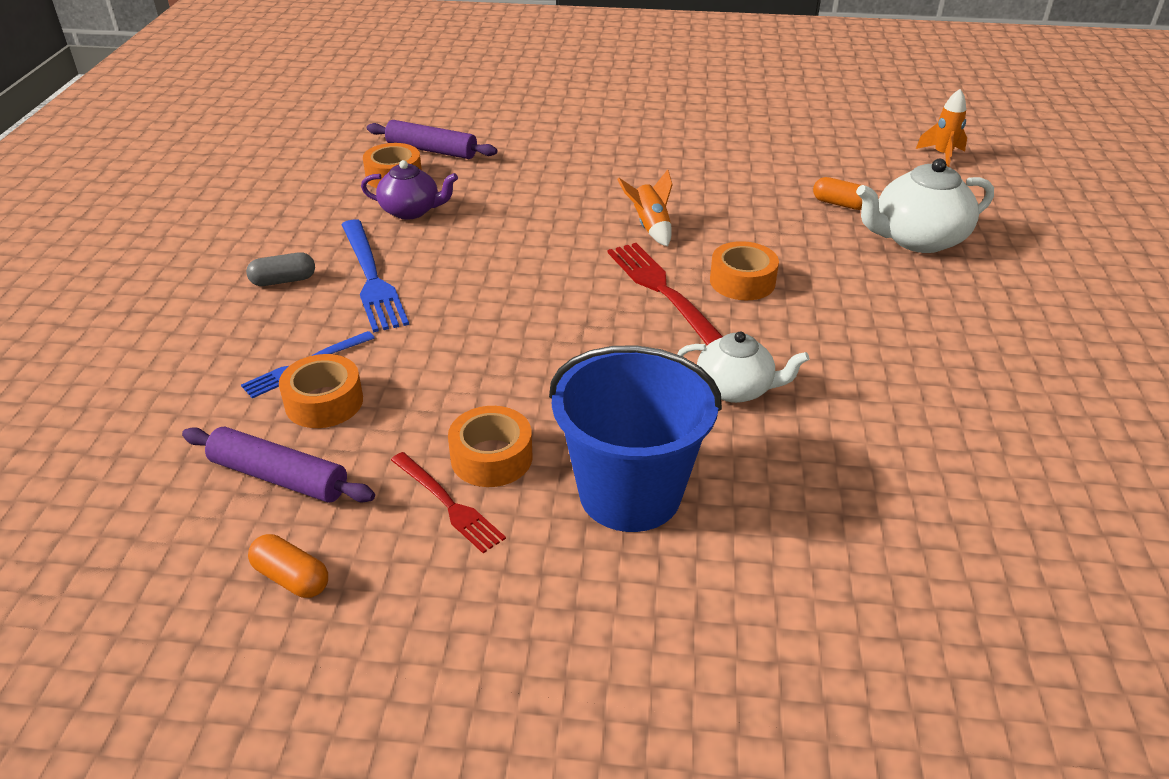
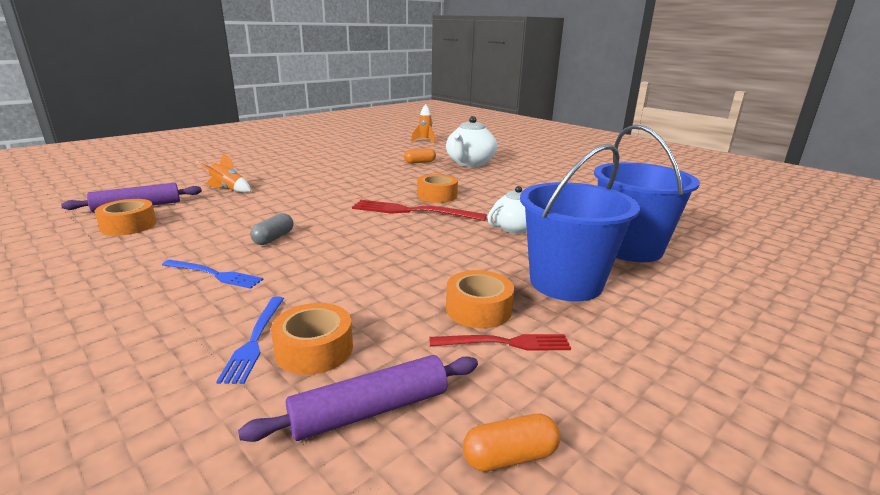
camera: 50 degrees left, 15 degrees down
(283, 280) = (130, 307): grey capsule -> grey capsule (273, 238)
(371, 277) = (214, 274): blue fork -> blue fork, size x0.62
(411, 211) = (179, 235): purple teapot -> none
(650, 227) = (354, 193): orange rocket -> orange rocket (228, 189)
(814, 512) = (630, 248): none -> blue bucket

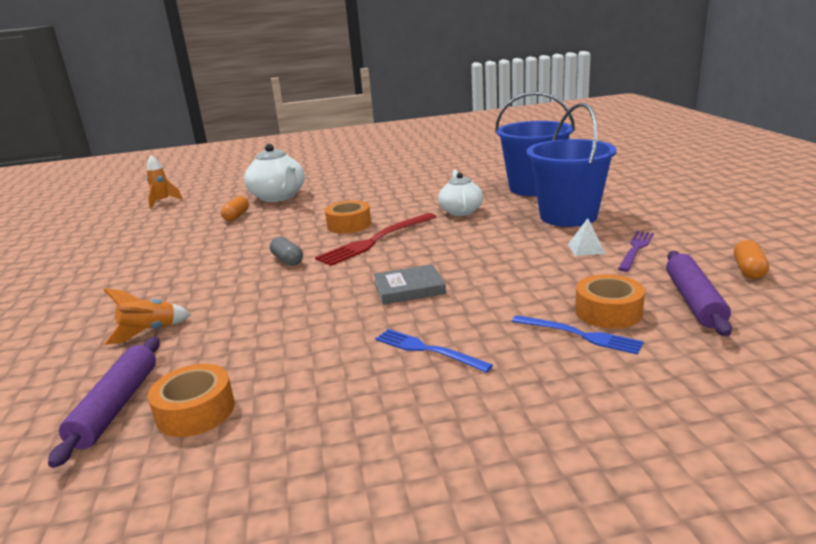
camera: 55 degrees left, 0 degrees up
(214, 274) = (428, 350): blue fork -> blue fork turned 105 degrees counterclockwise
(273, 238) = (364, 312): grey capsule -> grey capsule (287, 260)
(324, 244) = (409, 288): none -> grey book
(478, 309) = (586, 248): orange tape -> white pyramid
(504, 343) = (636, 249): red fork -> purple fork

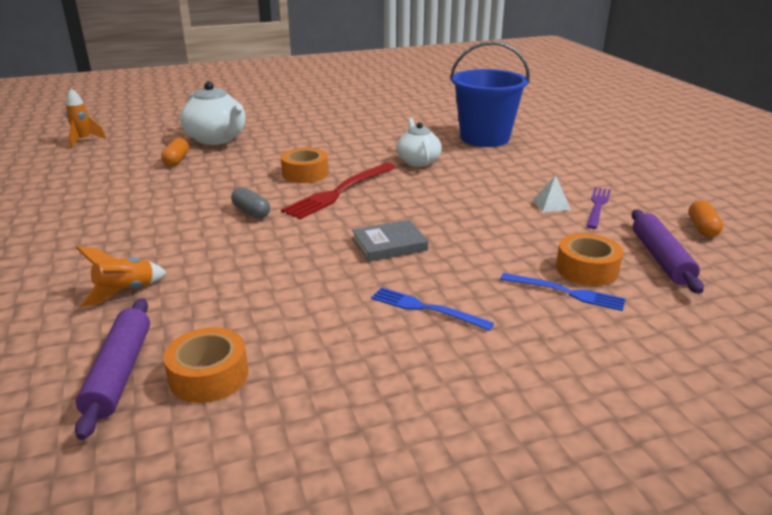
camera: 10 degrees left, 5 degrees up
(568, 216) = (526, 170): blue bucket -> none

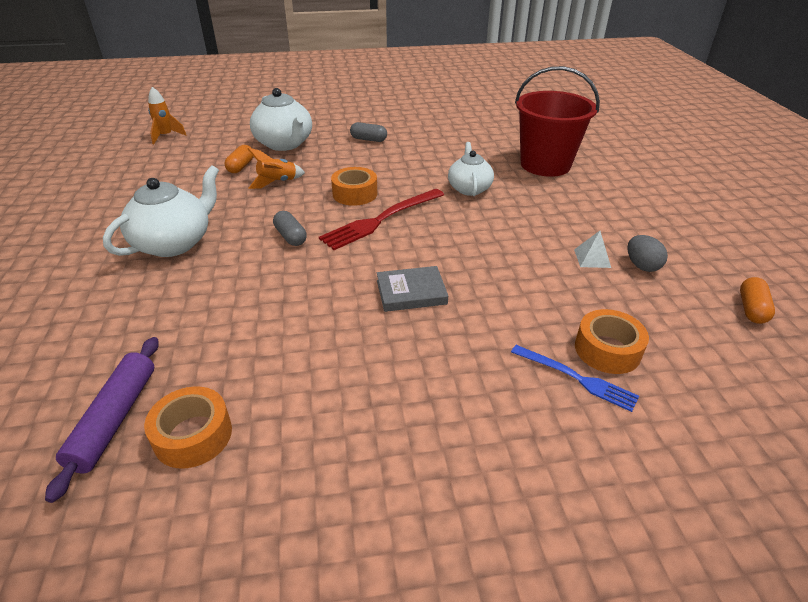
camera: 10 degrees right, 10 degrees up
(125, 292) = (149, 321): orange rocket -> orange rocket (277, 182)
(128, 227) = (174, 243): none -> white teapot
(303, 130) = (368, 139): none -> grey capsule
(426, 309) = (425, 380): blue fork -> none
(484, 138) = (545, 165): blue bucket -> red bucket
(597, 206) = (642, 266): purple fork -> grey egg
(660, 258) = (693, 345): purple rolling pin -> none

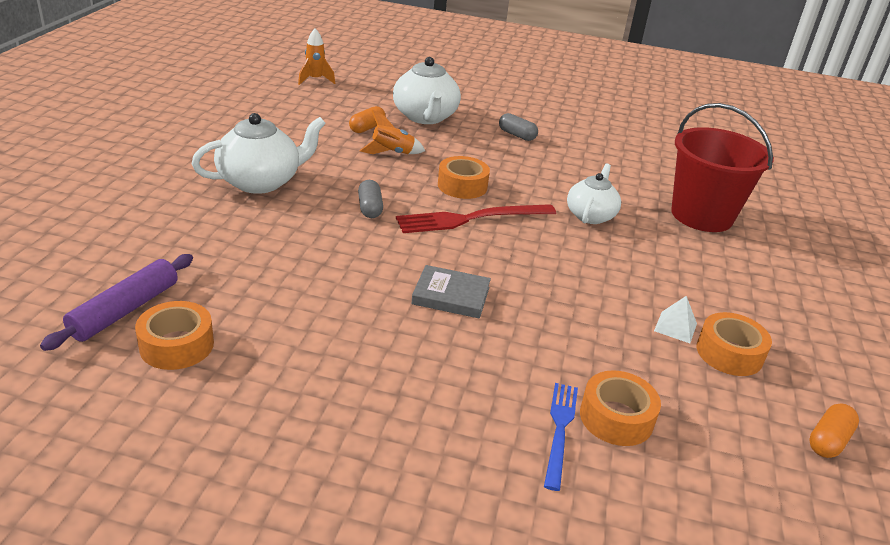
camera: 20 degrees right, 5 degrees down
(576, 378) = (560, 430): blue fork -> blue fork turned 135 degrees counterclockwise
(642, 266) = (729, 353): grey egg -> orange tape

